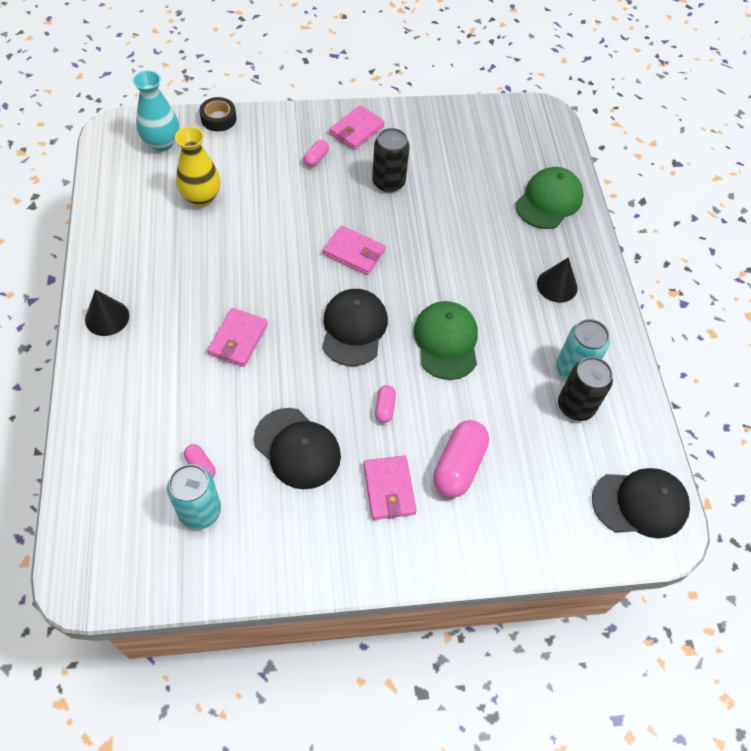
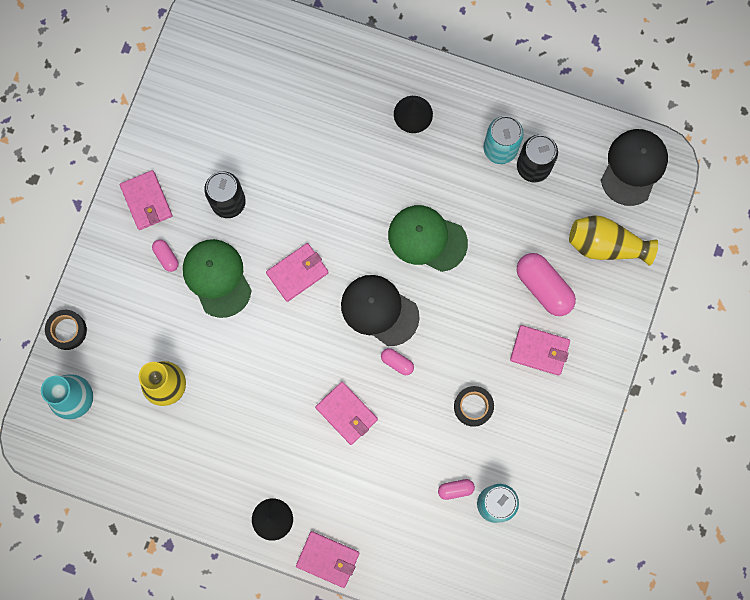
camera: 60 degrees left, 20 degrees up
(82, 378) = (328, 559): none -> pink wallet
(297, 448) = (473, 407): black cap -> black tape
(385, 408) = (467, 320): pink capsule -> pink capsule (397, 362)
(540, 510) = (606, 245): none -> yellow vase
(549, 201) = (318, 67): green cap -> green cap (217, 278)

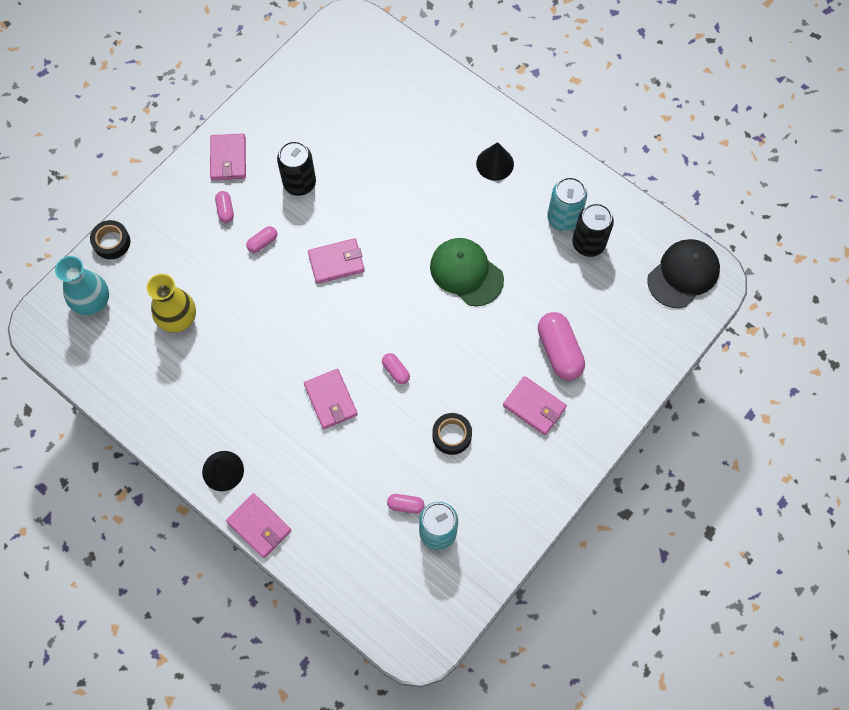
camera: 20 degrees right, 10 degrees down
(217, 278) = (262, 242): green cap -> pink capsule
(379, 310) = (398, 320): black cap -> none
(606, 245) = (632, 334): yellow vase -> none

